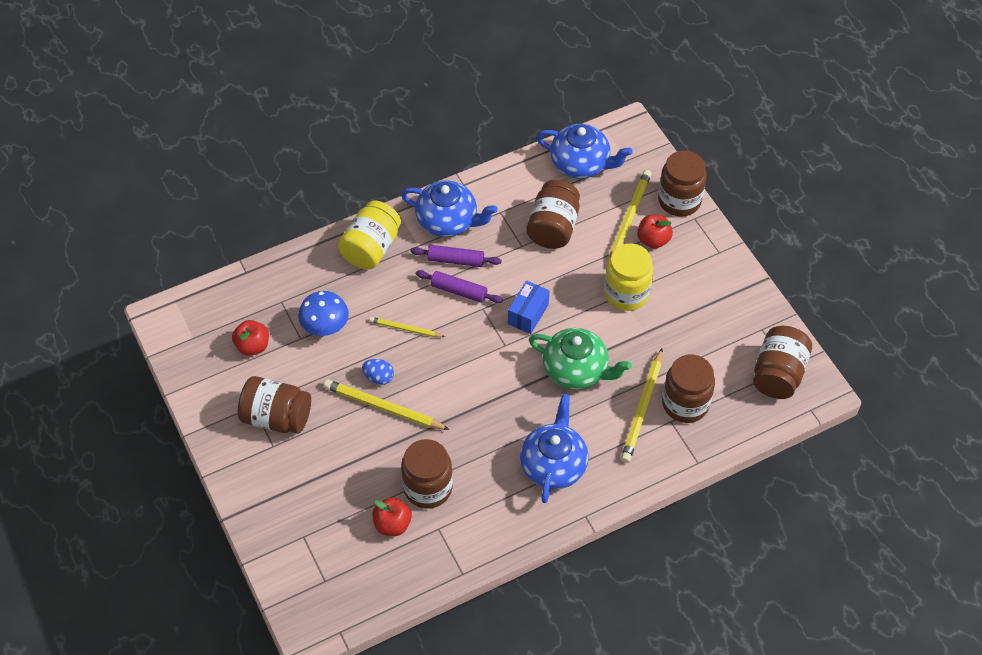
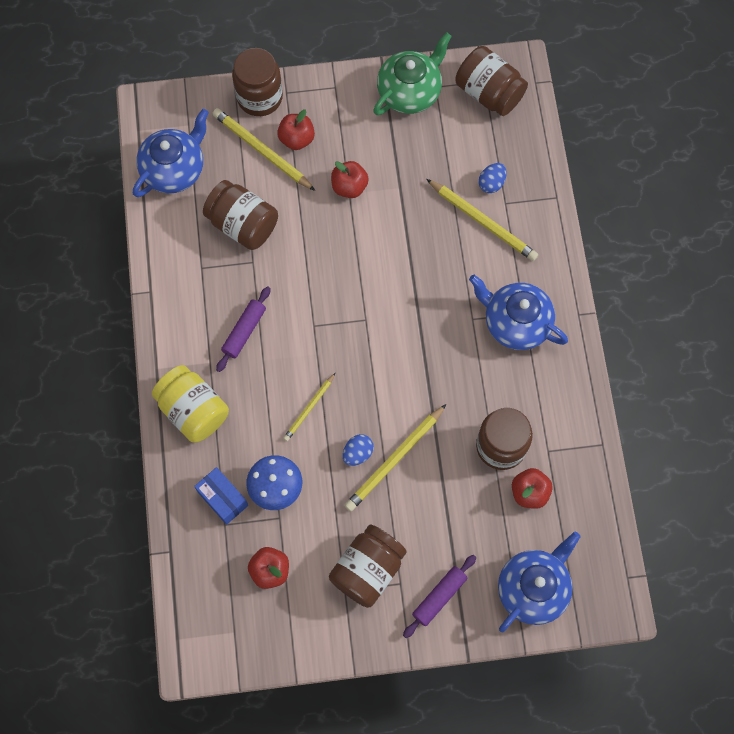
camera: 70 degrees left, 15 degrees up
(448, 221) = (191, 322): blue teapot -> blue teapot (533, 588)
(459, 291) = (283, 341): purple rolling pin -> purple rolling pin (439, 597)
(528, 314) = (338, 285): blue box -> blue box (223, 499)
(576, 370) = (419, 264): green teapot -> green teapot (410, 92)
(626, 293) = (349, 187): yellow jar -> red apple
(685, 404) = (491, 183): brown jar -> blue egg

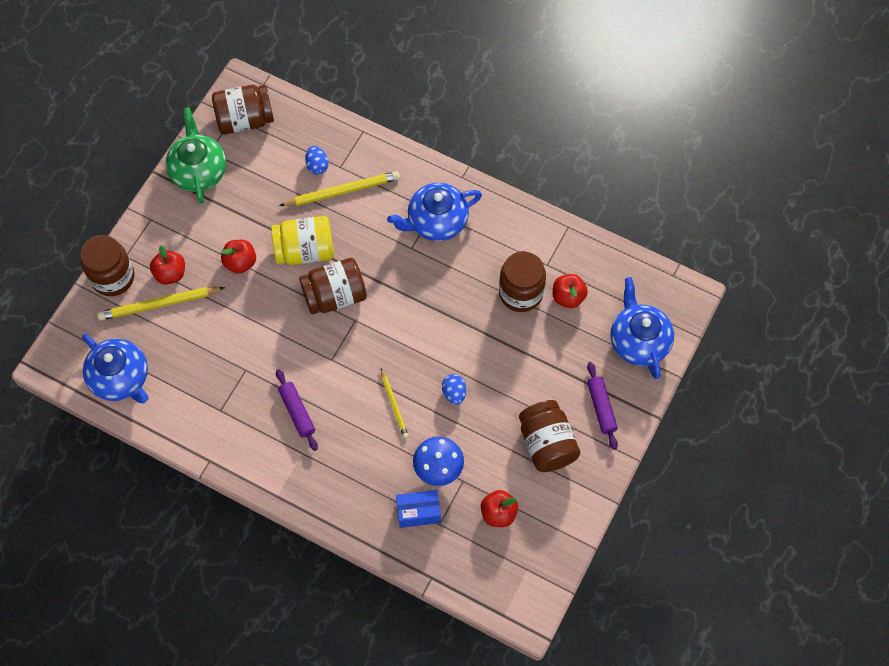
camera: 55 degrees left, 5 degrees down
(174, 169) = (121, 378): blue teapot -> blue teapot turned 150 degrees clockwise
(193, 410) = (332, 490): yellow jar -> yellow jar (305, 250)
(243, 224) = (209, 357): brown jar -> brown jar (335, 296)
(395, 459) = (477, 370): yellow pencil -> none

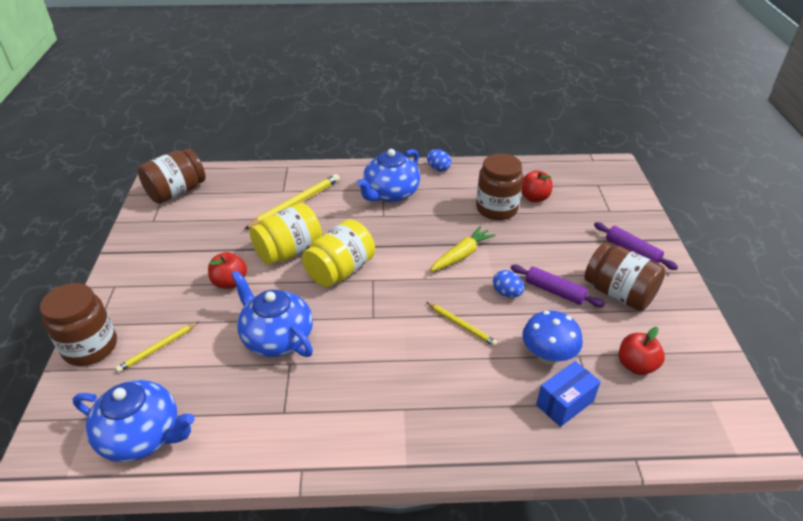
camera: 30 degrees left, 25 degrees down
(159, 304) = (158, 348): yellow pencil -> yellow pencil, size x0.59
(170, 273) = (158, 318): red apple -> none
(199, 171) = (149, 236): green teapot -> none
(297, 412) = (370, 374): purple rolling pin -> purple rolling pin (554, 291)
(317, 166) = (262, 197): blue egg -> blue egg (438, 168)
(335, 296) = (340, 270): brown jar -> yellow jar
(447, 332) = (461, 255): none -> yellow carrot
(638, 341) = (612, 202): blue teapot -> blue teapot (277, 338)

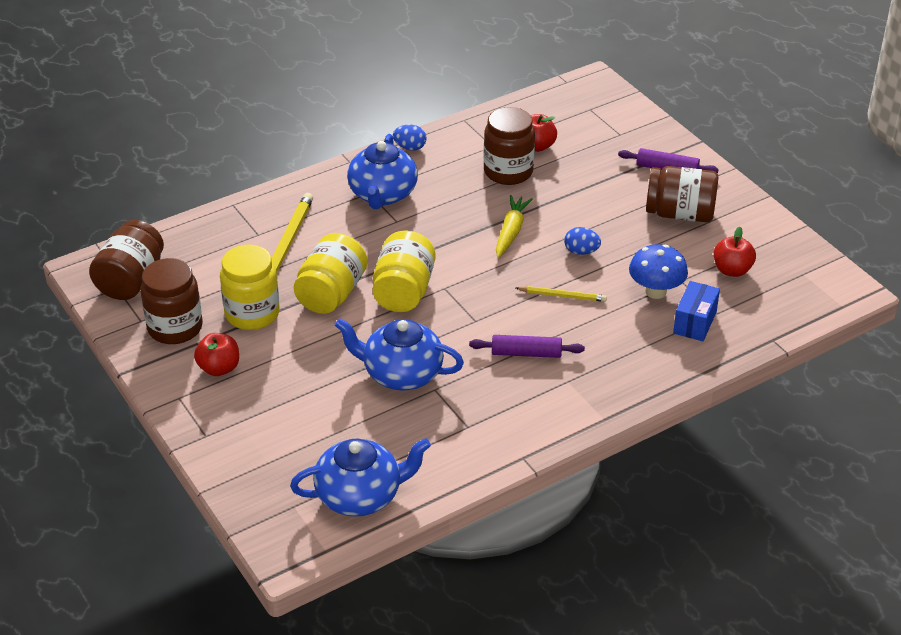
camera: 30 degrees left, 0 degrees up
(90, 347) = (223, 456): brown jar -> brown jar (175, 328)
(158, 348) = (294, 429): yellow pencil -> none
(223, 244) = (252, 314): none -> yellow jar
(230, 282) = (301, 346): red apple -> red apple (219, 368)
(554, 291) = (623, 233): purple rolling pin -> purple rolling pin (526, 353)

